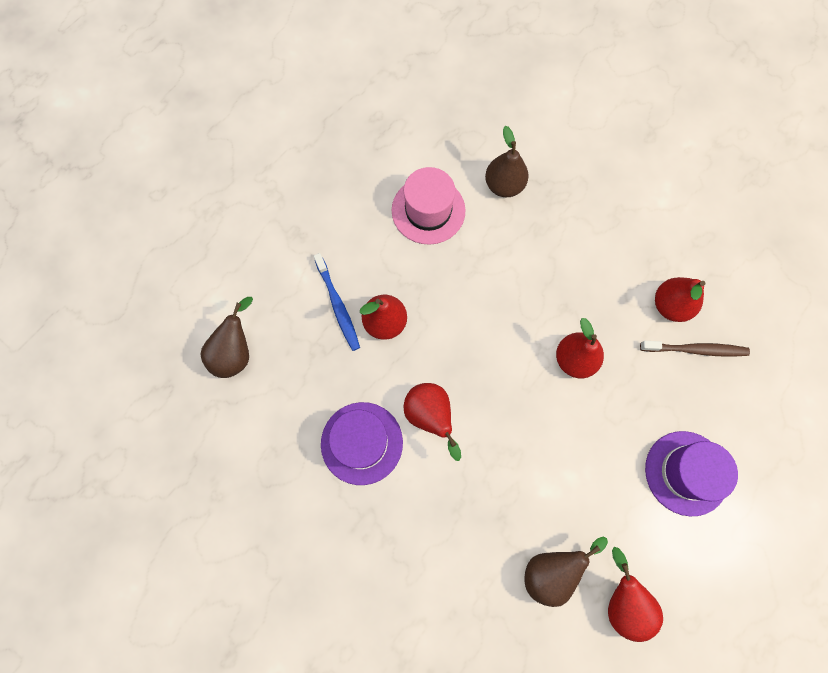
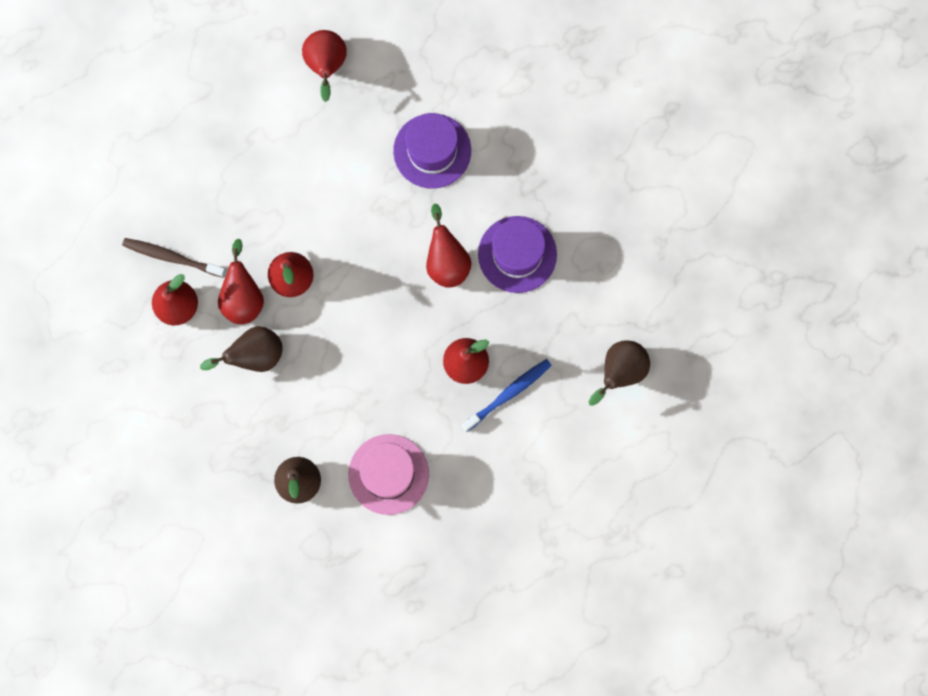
camera: 165 degrees left, 5 degrees up
(338, 305) = (508, 394): blue toothbrush -> blue toothbrush turned 60 degrees clockwise
(551, 570) = (379, 104): brown pear -> brown pear (254, 356)
(613, 329) = (243, 298): none -> red pear
(686, 473) = (228, 151): purple hat -> purple hat (432, 151)

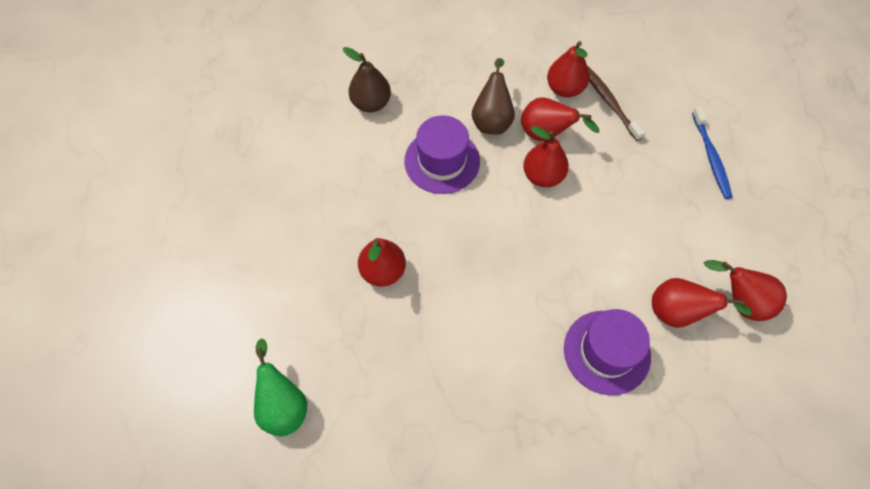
camera: 120 degrees right, 15 degrees down
(172, 257) = (609, 102): brown toothbrush -> brown toothbrush turned 75 degrees counterclockwise
(388, 474) = (332, 165): pink hat -> none
(446, 262) = (487, 306): red pear -> red pear (678, 312)
(508, 394) = (332, 292): blue toothbrush -> blue toothbrush (711, 157)
(517, 254) = (458, 374): purple hat -> purple hat (442, 161)
(620, 372) = (283, 405): brown pear -> green pear

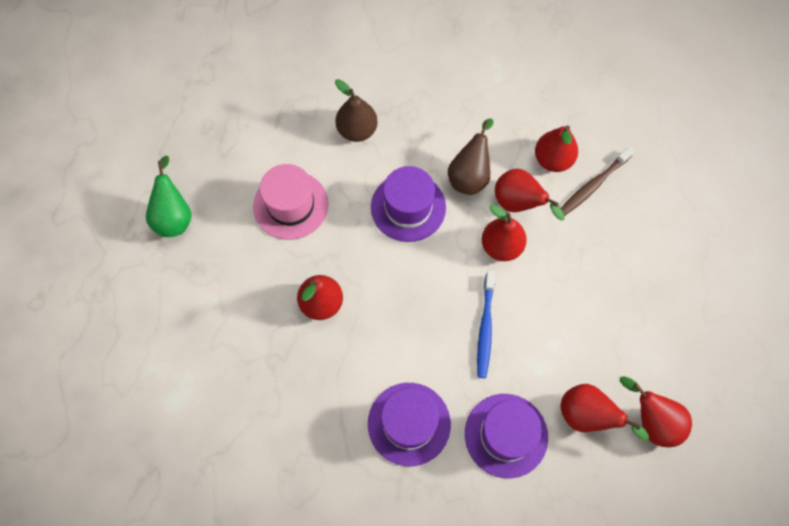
camera: 15 degrees right, 5 degrees up
(283, 405) = (200, 405): green pear -> green pear (174, 217)
(325, 185) = (290, 205): none -> pink hat
(507, 366) = (409, 423): none -> purple hat
(609, 102) = (593, 185): brown toothbrush -> brown toothbrush turned 120 degrees counterclockwise
(711, 157) = (676, 268): blue toothbrush -> blue toothbrush (485, 328)

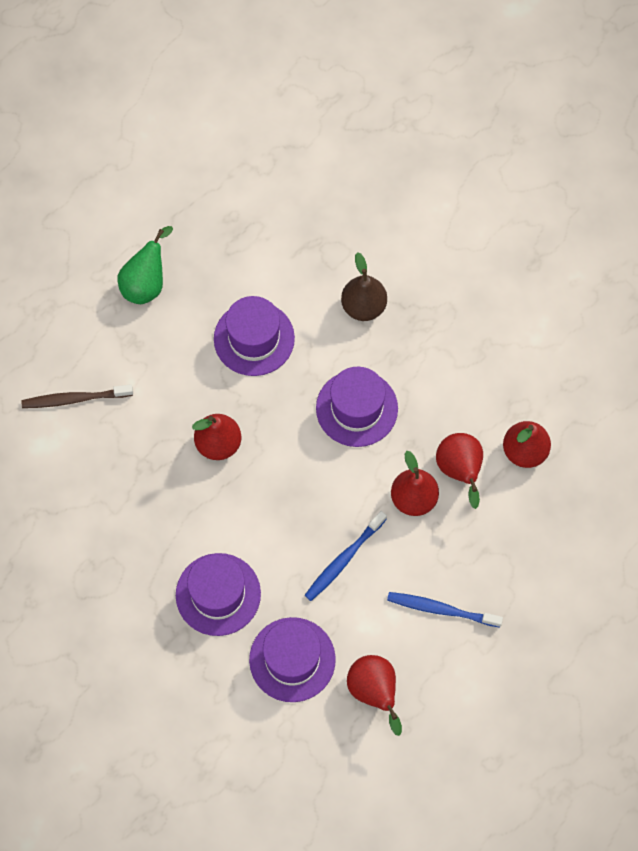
camera: 35 degrees right, 0 degrees up
(290, 205) = (254, 338): pink hat -> purple hat
(469, 176) = (435, 416): brown pear -> none
(586, 316) = (441, 609): none -> blue toothbrush
(593, 185) = (543, 499): brown toothbrush -> brown toothbrush (75, 399)
(652, 421) = (427, 735): red pear -> none

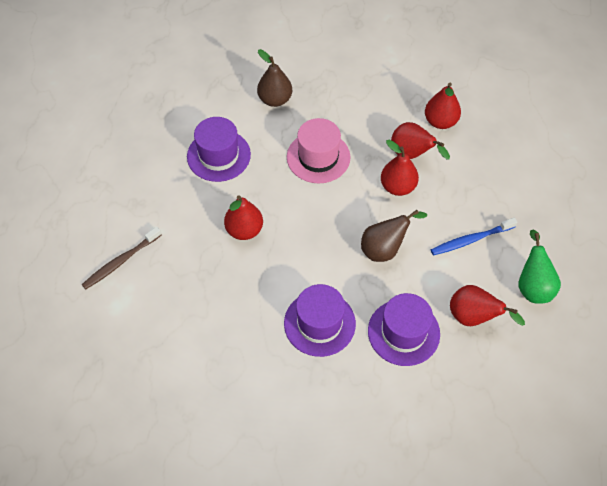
camera: 35 degrees left, 10 degrees down
(146, 284) = (119, 164): green pear -> green pear (533, 286)
(343, 559) = (384, 249): blue toothbrush -> brown pear
(357, 408) = (318, 157): purple hat -> pink hat

